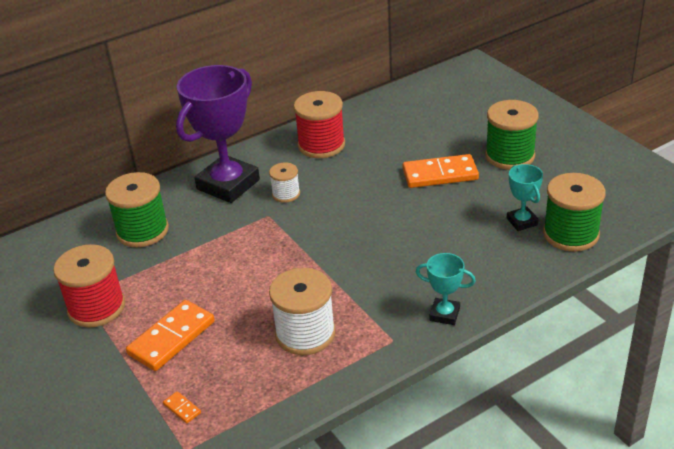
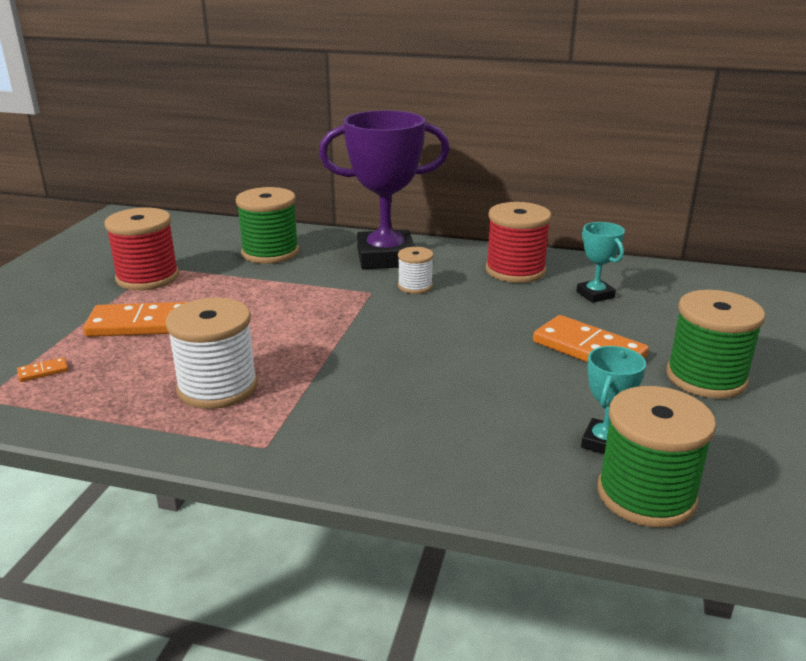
camera: 45 degrees right, 10 degrees down
(182, 408) = (43, 371): orange domino -> orange domino turned 60 degrees clockwise
(444, 314) = (352, 463): turquoise trophy -> turquoise trophy (595, 295)

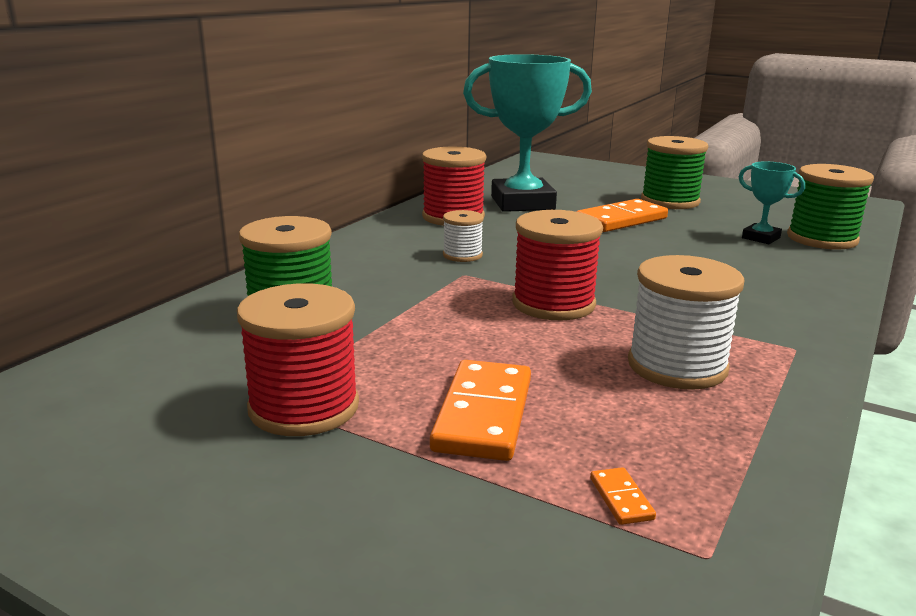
camera: 75 degrees left, 5 degrees down
(324, 331) = (553, 304): none -> red spool
(386, 257) = (372, 258): purple trophy -> none
(595, 295) = (522, 203): turquoise trophy -> turquoise trophy, size x2.15

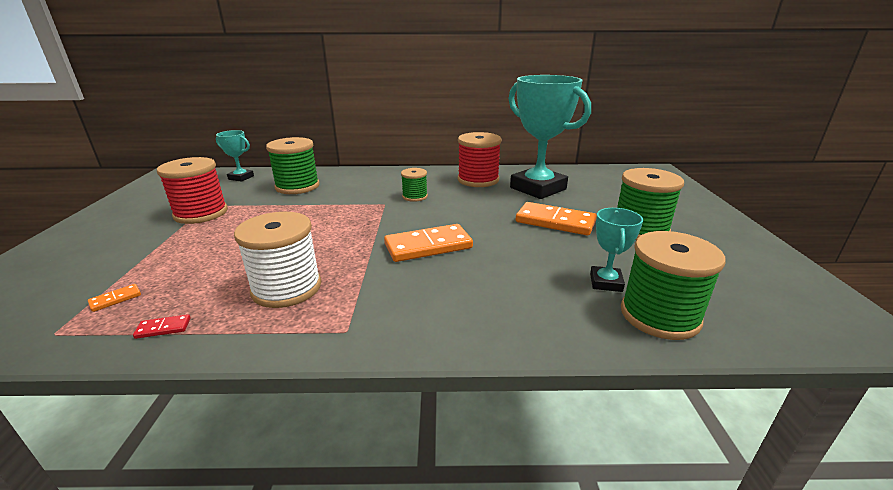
camera: 60 degrees right, 5 degrees up
(141, 354) = (241, 177): none -> turquoise trophy
(462, 255) = (415, 196): white spool -> green spool
(484, 414) = (203, 248): orange domino -> orange domino (428, 246)
(553, 304) = (360, 234): red spool -> none
(738, 456) = (163, 328): none -> red domino

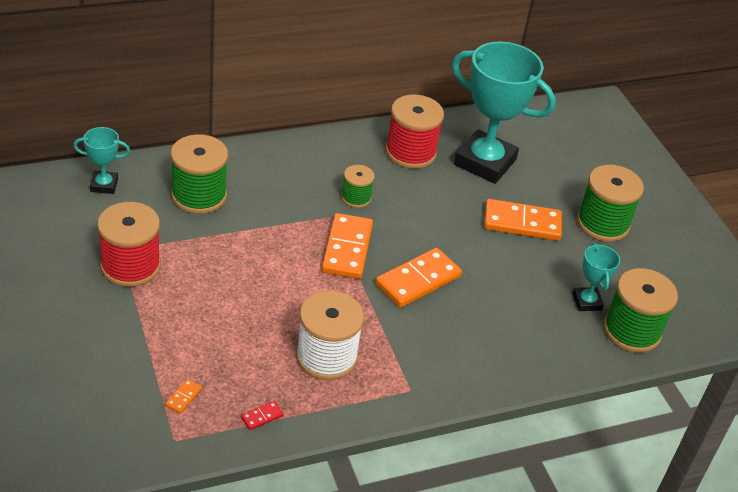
camera: 25 degrees left, 15 degrees up
(380, 221) = (347, 249): none -> orange domino

